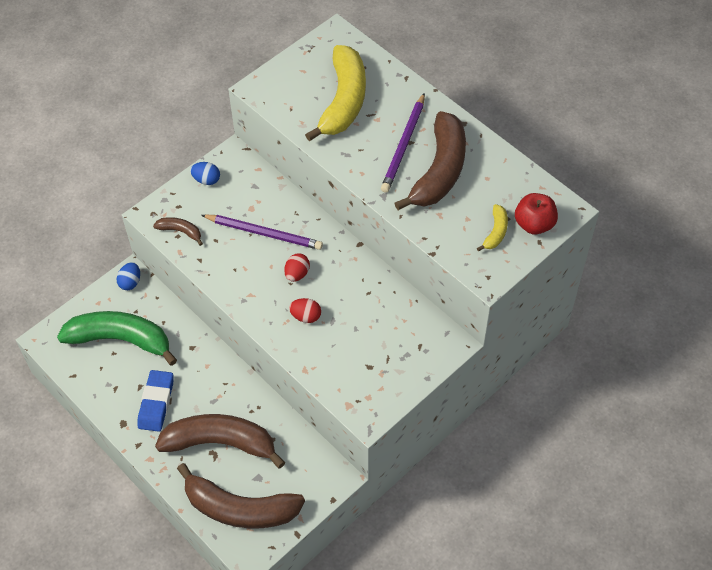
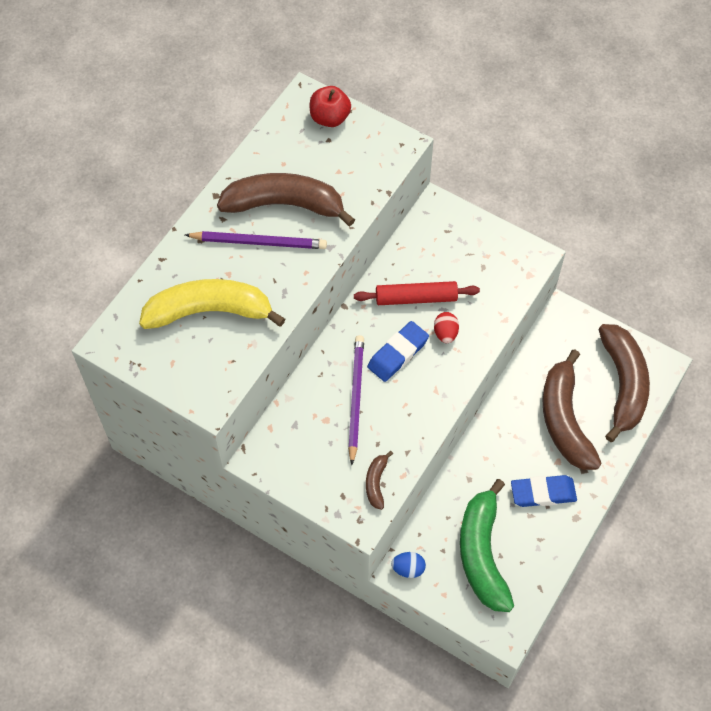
camera: 105 degrees left, 5 degrees up
(206, 180) = (298, 477): blue egg -> none
(297, 274) = (398, 354): red egg -> blue eraser
(351, 301) = (416, 298): none -> red rolling pin
(495, 232) = (348, 146): yellow banana -> none

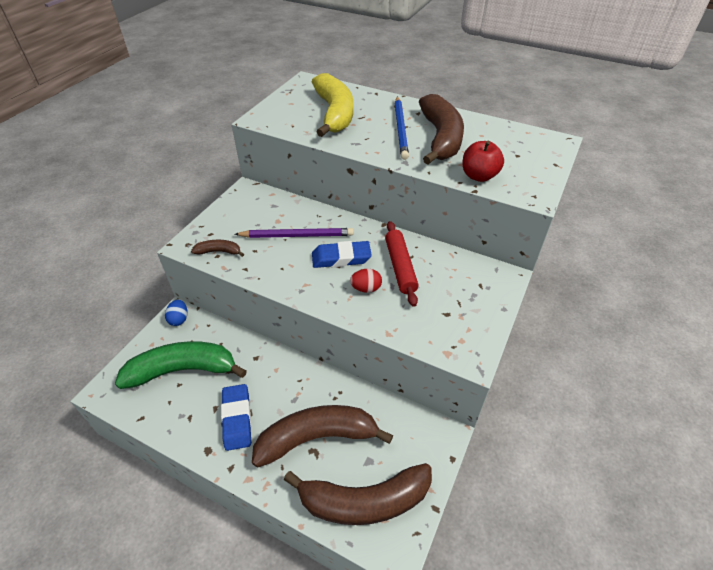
camera: 85 degrees right, 15 degrees down
(259, 242) = (401, 129): purple pencil -> blue pencil
(330, 118) = (542, 154): red apple -> red apple (479, 176)
(398, 354) = (341, 258): blue eraser -> blue eraser turned 45 degrees counterclockwise

